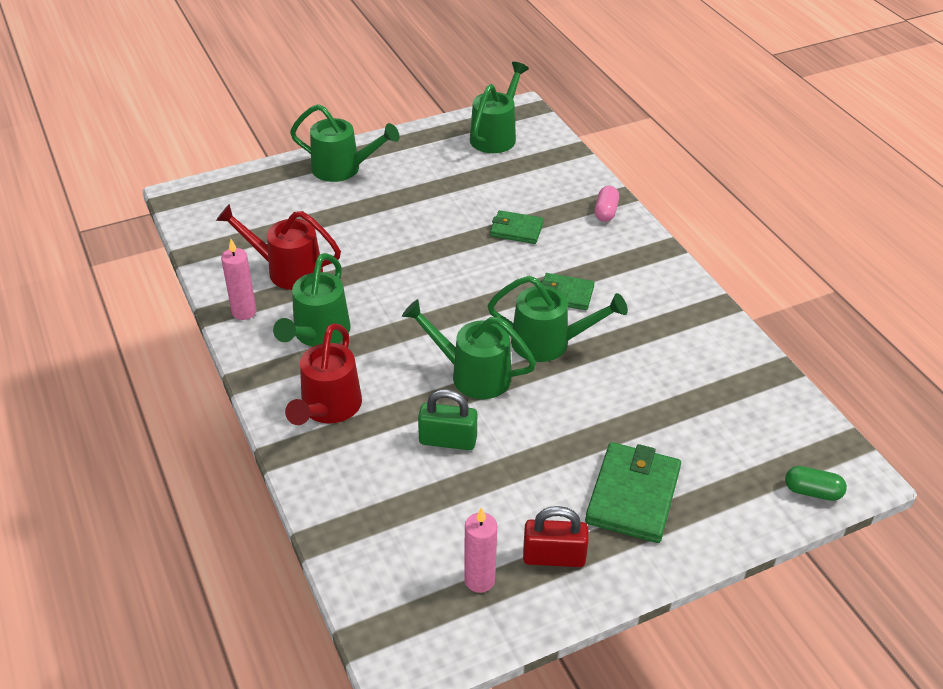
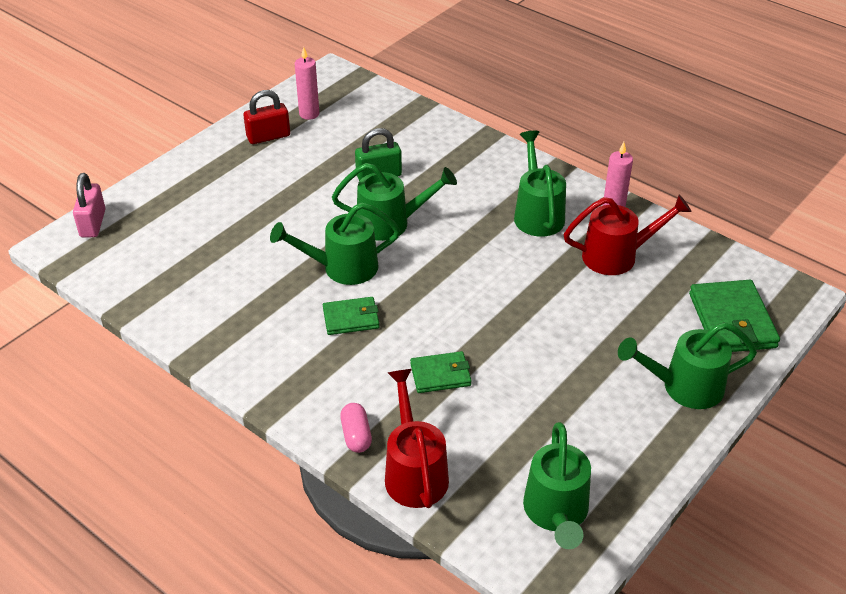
camera: 155 degrees right, 0 degrees up
(328, 409) = (480, 168): red watering can -> red watering can (414, 471)
(633, 495) = (228, 182): green wallet -> green wallet (732, 321)
(812, 491) = (93, 223): green capsule -> pink padlock

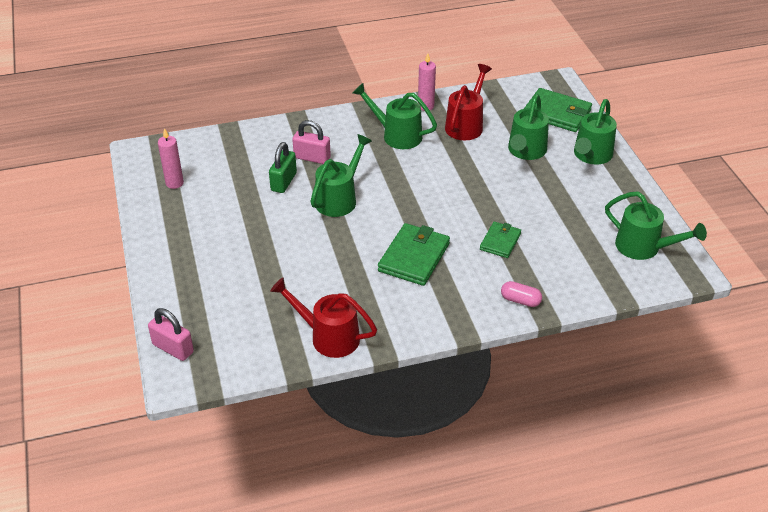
camera: 55 degrees left, 0 degrees up
(268, 136) = (176, 214): red padlock -> none
(341, 268) = (361, 240): green watering can -> green watering can (525, 152)
(351, 318) = (414, 257): green wallet -> green wallet, size x1.66
(414, 471) = (569, 288): red watering can -> red watering can (328, 336)
(435, 175) = (312, 158): none -> pink padlock

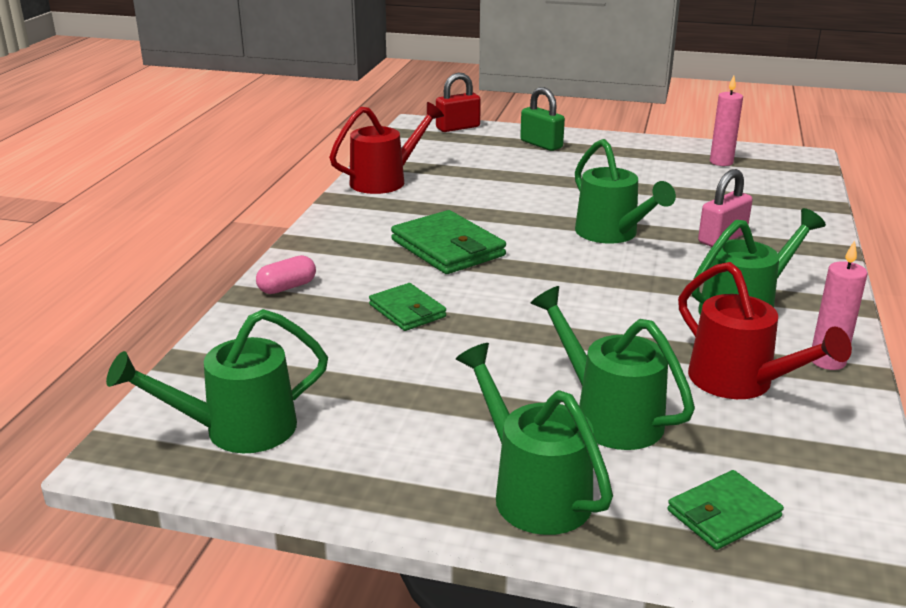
camera: 120 degrees right, 15 degrees down
(173, 348) = (458, 128): pink padlock -> red padlock
(283, 182) = (678, 212): green padlock -> green padlock (541, 144)
(557, 113) = (723, 514): green wallet -> green wallet, size x0.60

